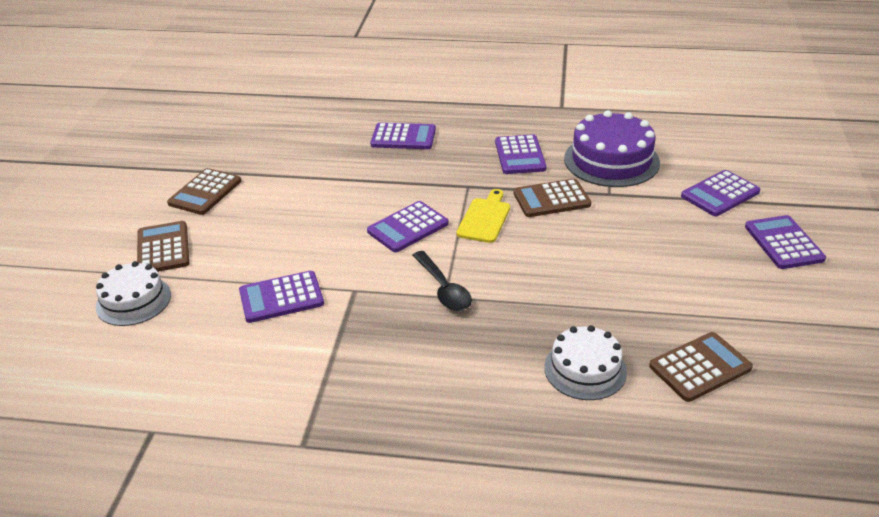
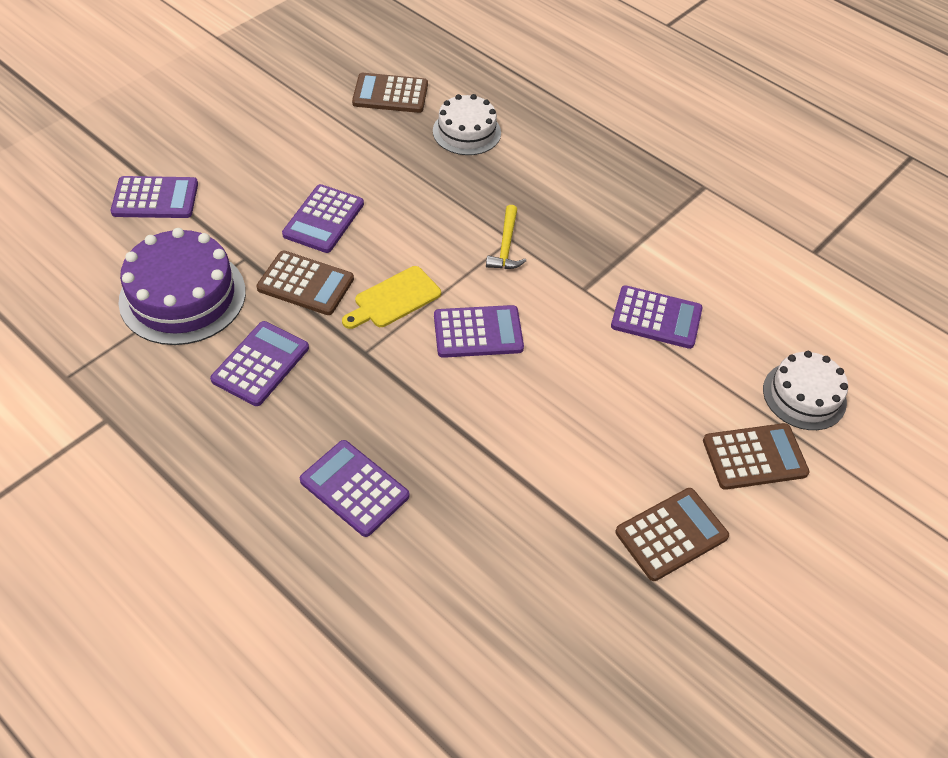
camera: 150 degrees left, 15 degrees up
(163, 248) = (754, 457): brown calculator -> brown calculator turned 120 degrees counterclockwise
(443, 289) = (506, 246): black spoon -> yellow hammer
(783, 243) = (189, 132): purple calculator -> purple calculator (323, 219)

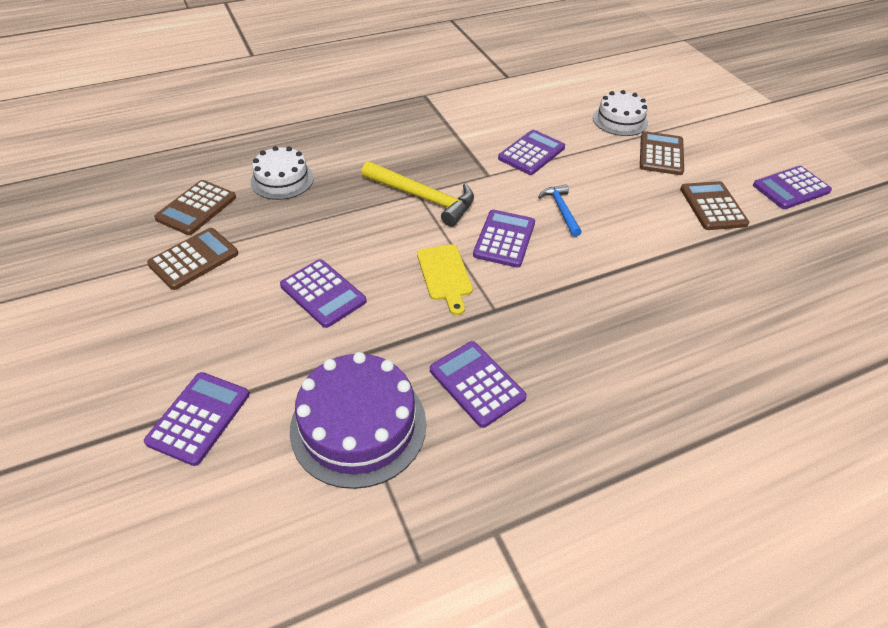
camera: 65 degrees left, 5 degrees down
(305, 284) = (395, 327): brown calculator -> brown calculator (194, 259)
(354, 488) = (636, 355): purple calculator -> purple calculator (791, 188)
(506, 246) = (424, 198): yellow hammer -> yellow hammer, size x1.72
(561, 372) = (561, 210): none -> blue hammer

